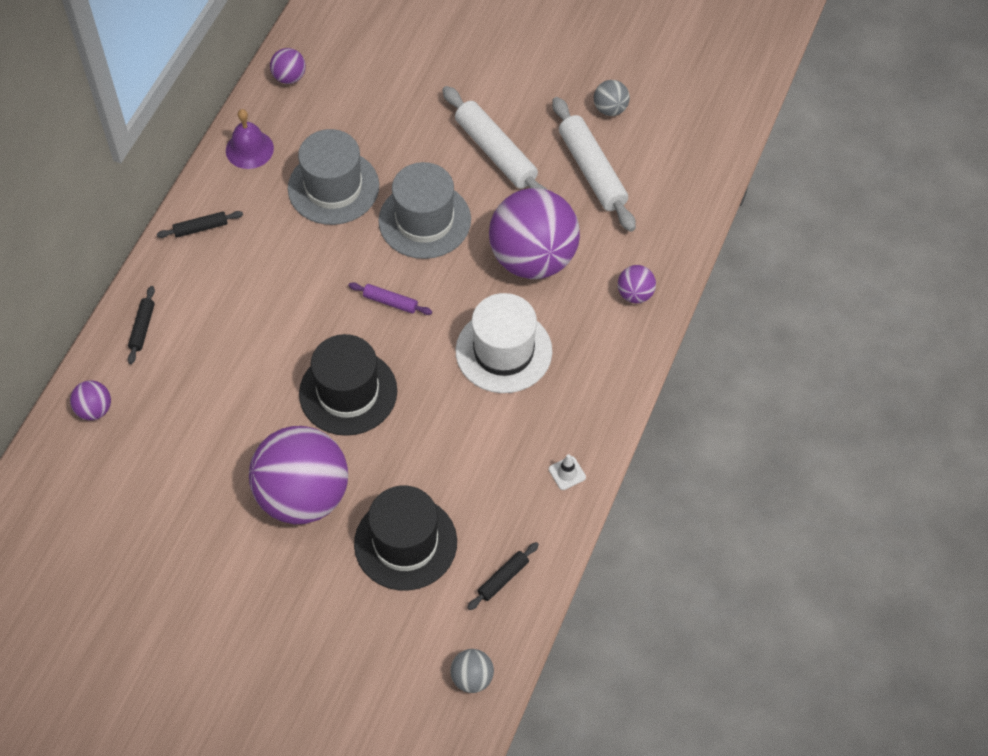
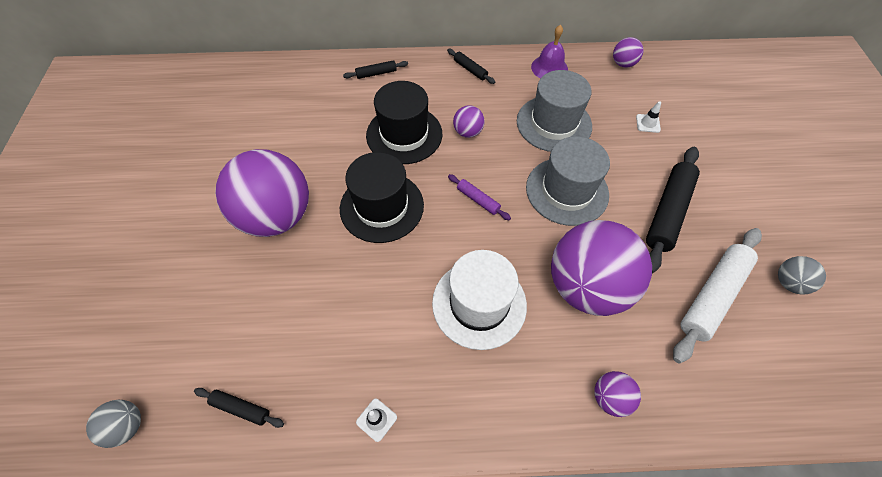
camera: 65 degrees right, 0 degrees up
(94, 410) = (303, 76): purple ball -> purple ball (468, 132)
(385, 105) = (648, 123): none -> white traffic cone
(390, 302) = (478, 200): purple rolling pin -> purple rolling pin turned 45 degrees counterclockwise
(405, 543) = (256, 307): black hat -> black hat (404, 134)
(496, 152) = (668, 212): white rolling pin -> black rolling pin

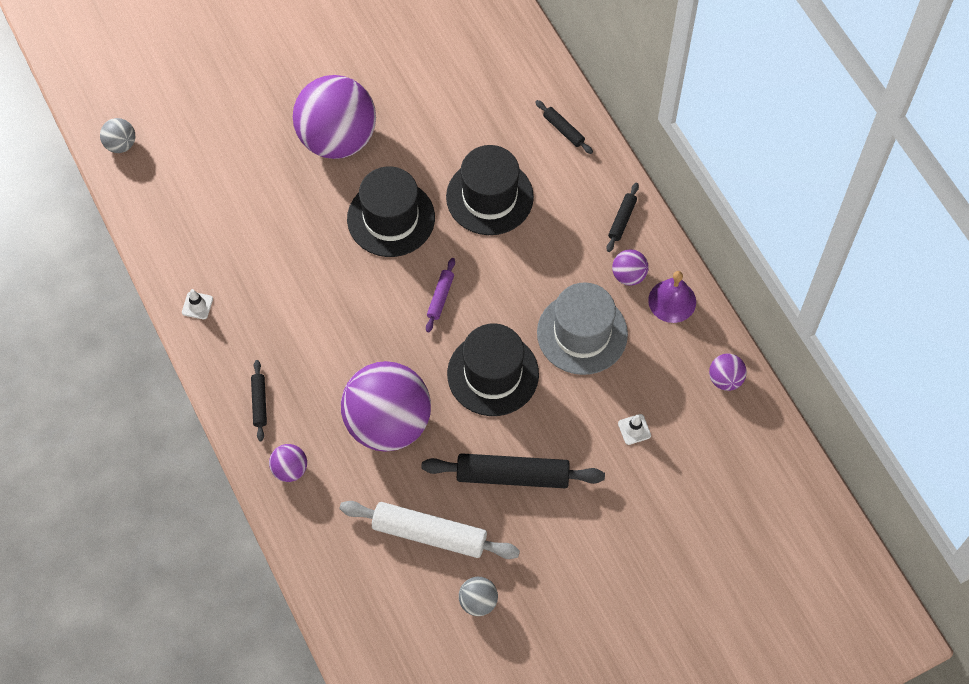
camera: 65 degrees right, 5 degrees up
(241, 408) = (165, 210): black rolling pin -> black rolling pin (259, 402)
(468, 132) = (524, 254): purple ball -> purple ball (629, 275)
(479, 303) = (329, 340): white hat -> none
(567, 191) = (493, 374): grey hat -> black hat

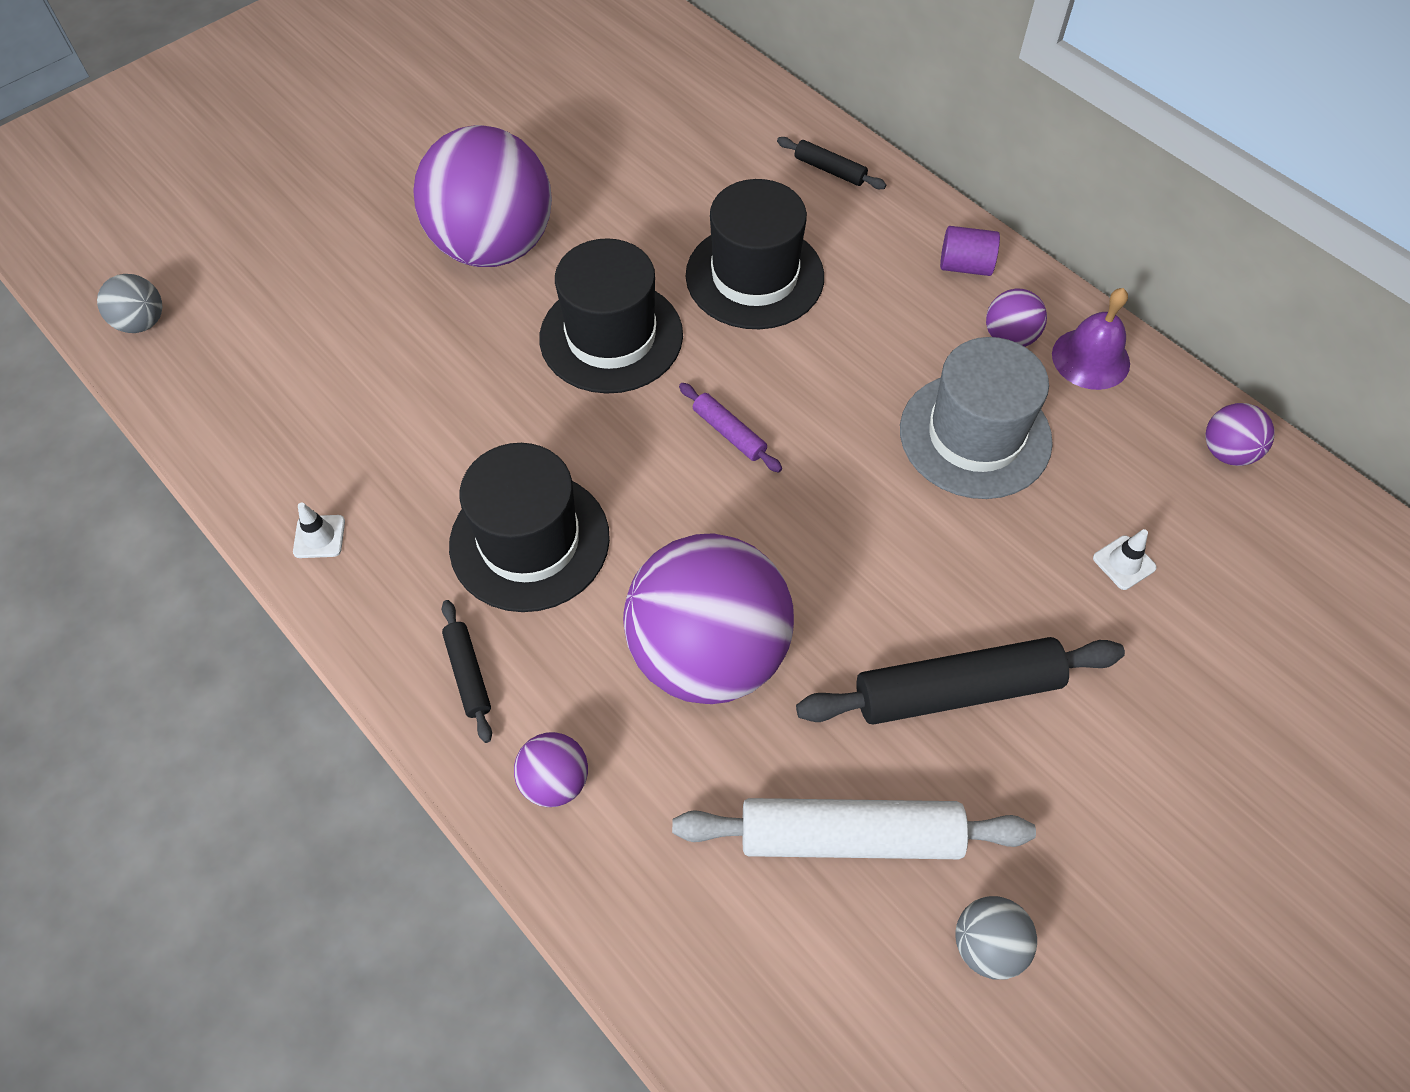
camera: 15 degrees left, 5 degrees down
(440, 297) = (729, 433): purple rolling pin -> purple rolling pin turned 45 degrees counterclockwise
(493, 374) = (857, 530): black hat -> black hat (529, 541)
(622, 220) = (965, 266): black rolling pin -> purple cylinder

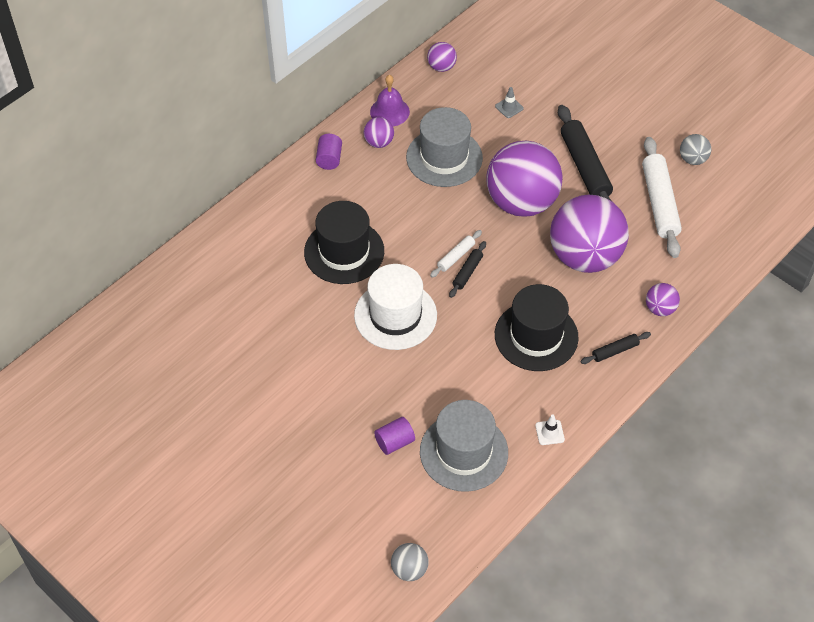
camera: 95 degrees left, 5 degrees down
(319, 407) = (464, 452): none -> grey hat
(365, 319) = (394, 442): none -> purple cylinder
(494, 246) = (329, 383): purple ball -> purple ball (521, 202)
(611, 336) = (395, 315): black hat -> white hat
(729, 433) = (456, 257): purple rolling pin -> white rolling pin
(829, 170) = (255, 220): black rolling pin -> black rolling pin (467, 272)
(1124, 563) = (509, 107): white traffic cone -> grey traffic cone

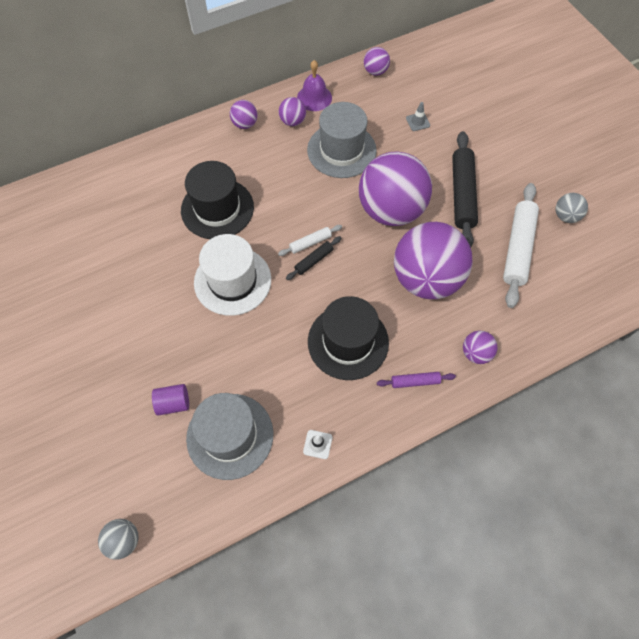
camera: 20 degrees right, 10 degrees up
(329, 159) = (245, 124): purple cylinder -> purple ball
(615, 351) = (415, 381): black rolling pin -> purple rolling pin

